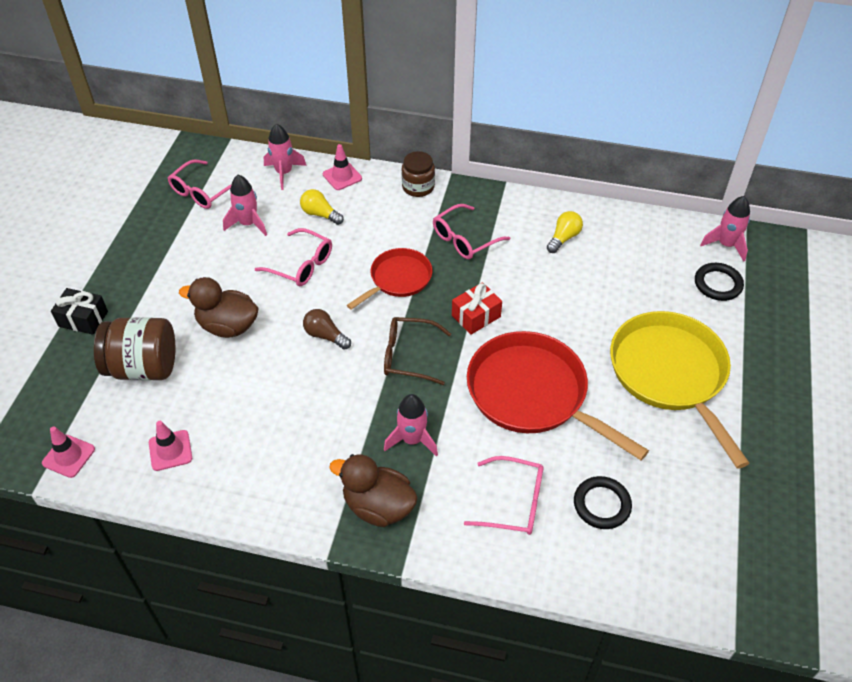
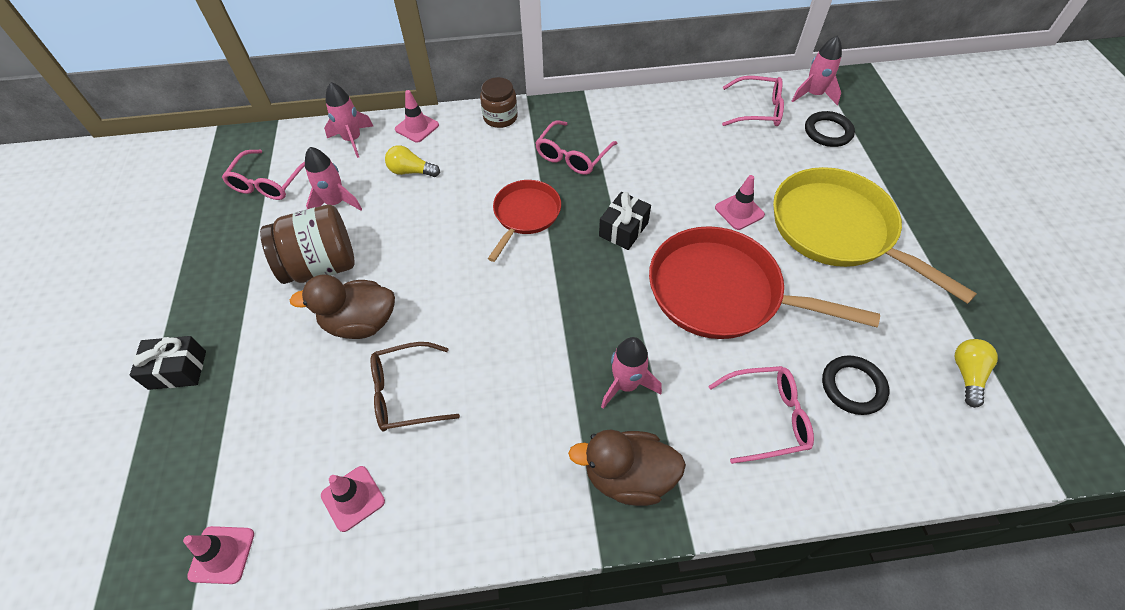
camera: 20 degrees left, 5 degrees up
(143, 367) = (277, 405): brown jar -> brown jar (321, 266)
(300, 265) = (414, 230): pink glasses -> pink glasses (757, 110)
(325, 336) = (476, 299): brown light bulb -> none
(409, 356) = (577, 292): brown glasses -> brown glasses (407, 393)
(476, 316) = (623, 229): red gift -> black gift
(563, 238) = (666, 128): yellow light bulb -> yellow light bulb (967, 374)
(588, 331) = (739, 211): none -> pink traffic cone

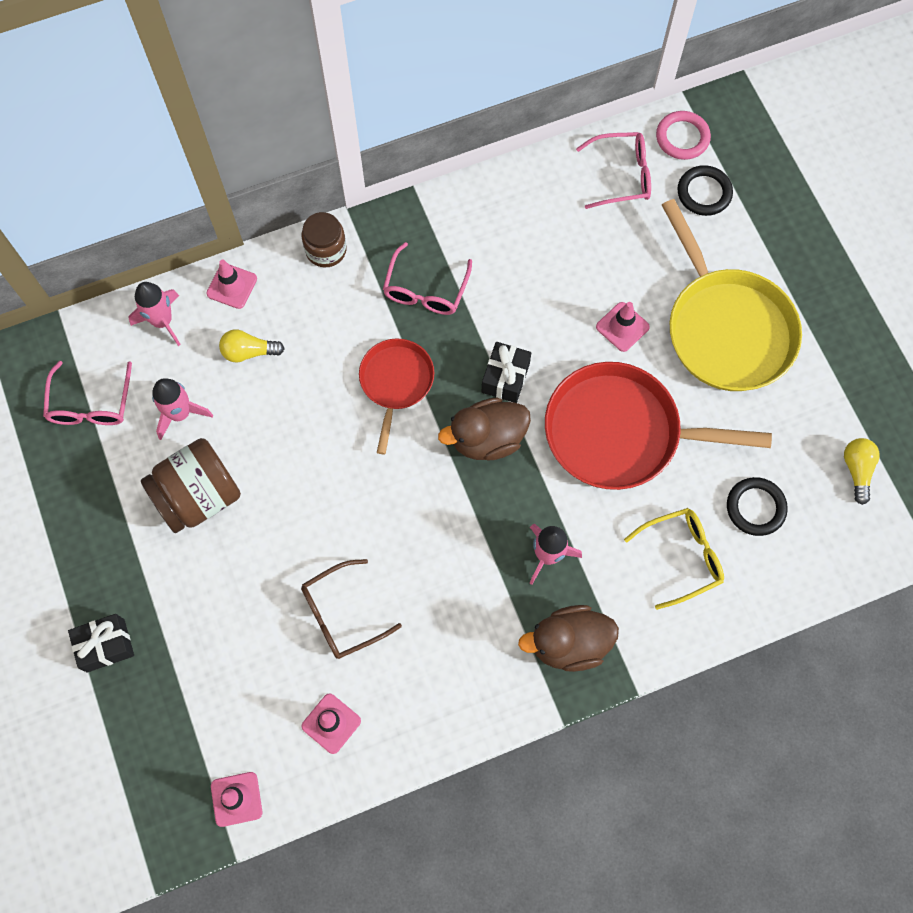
camera: 15 degrees left, 15 degrees up
(360, 323) = (268, 552): brown duck -> brown duck (487, 439)
(766, 417) = (680, 558): pink glasses -> yellow glasses
(813, 95) = (682, 137): pink rocket -> pink ring
(837, 230) = (726, 328): yellow pan -> yellow pan turned 150 degrees counterclockwise

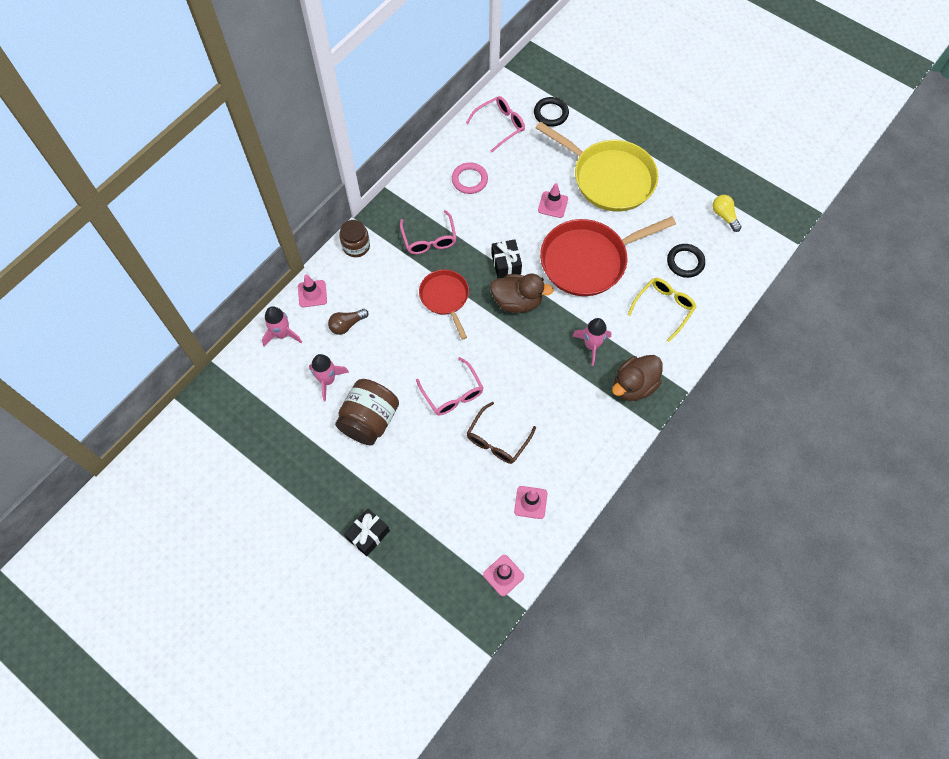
camera: 30 degrees left, 5 degrees down
(91, 403) = (268, 403): pink glasses -> pink glasses (452, 393)
(249, 352) = (347, 325): yellow light bulb -> brown light bulb
(487, 439) = (517, 301): brown duck -> brown duck turned 120 degrees counterclockwise
(682, 137) = (520, 90): pink ring -> pink ring (469, 180)

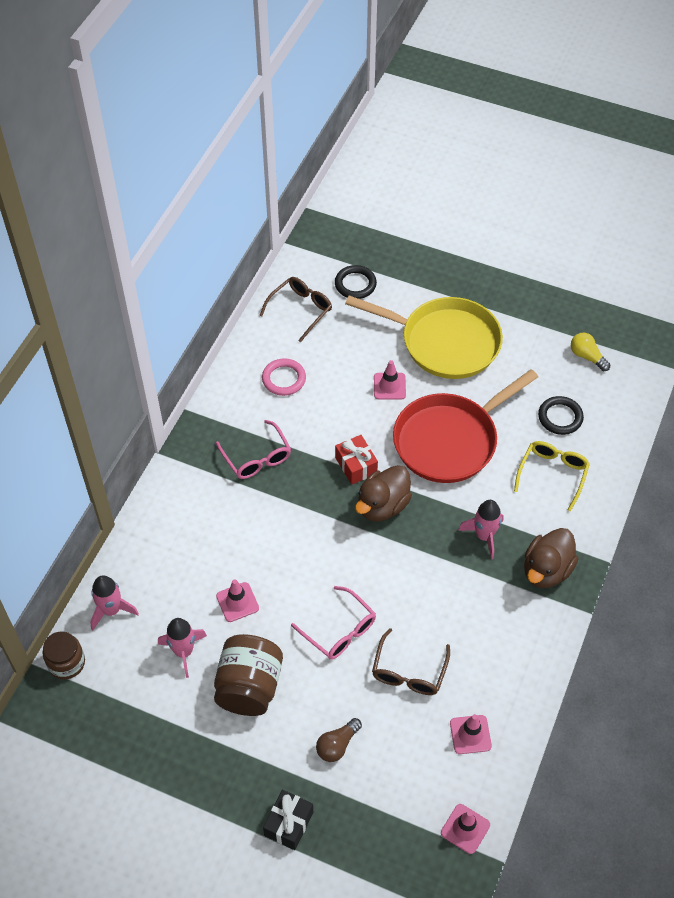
camera: 15 degrees left, 10 degrees down
(312, 293) = (134, 553): pink traffic cone -> pink traffic cone (237, 602)
(347, 325) = (187, 580): brown light bulb -> brown light bulb (337, 745)
(356, 246) = (171, 485): brown jar -> brown jar (66, 663)
(445, 298) = (296, 521): red pan -> none
(499, 126) = (300, 310): pink glasses -> brown glasses
(506, 264) = (356, 465): black gift -> red gift
(517, 301) = (382, 505): brown duck -> brown duck turned 135 degrees clockwise

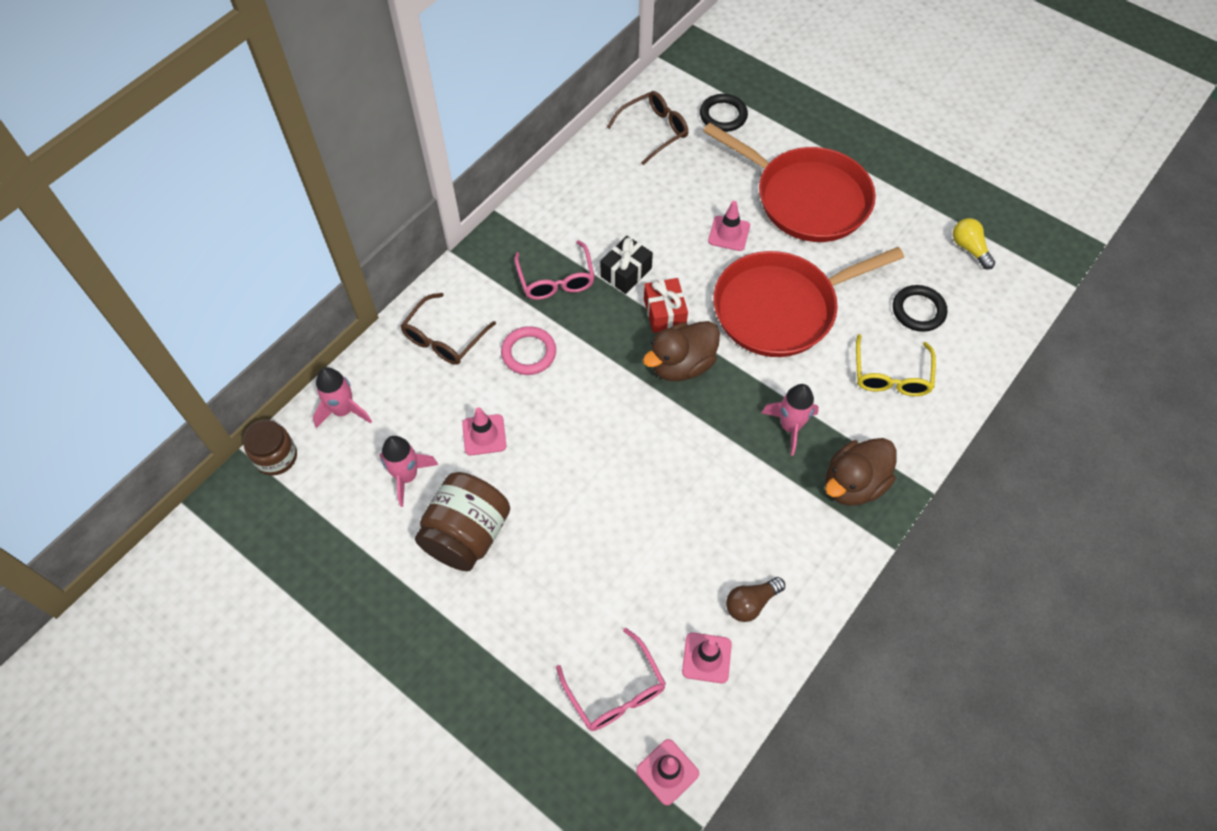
camera: 15 degrees right, 5 degrees up
(284, 379) = (612, 201): pink ring -> pink ring (529, 353)
(288, 823) = (461, 708): black gift -> black gift (626, 272)
(337, 745) = (546, 629): brown light bulb -> brown light bulb (751, 603)
(339, 630) = (589, 494): pink glasses -> pink glasses (615, 689)
(409, 671) = (656, 562): brown glasses -> brown glasses (444, 337)
(444, 342) = (806, 198): yellow pan -> red pan
(552, 475) = (891, 374): yellow glasses -> yellow glasses turned 150 degrees clockwise

